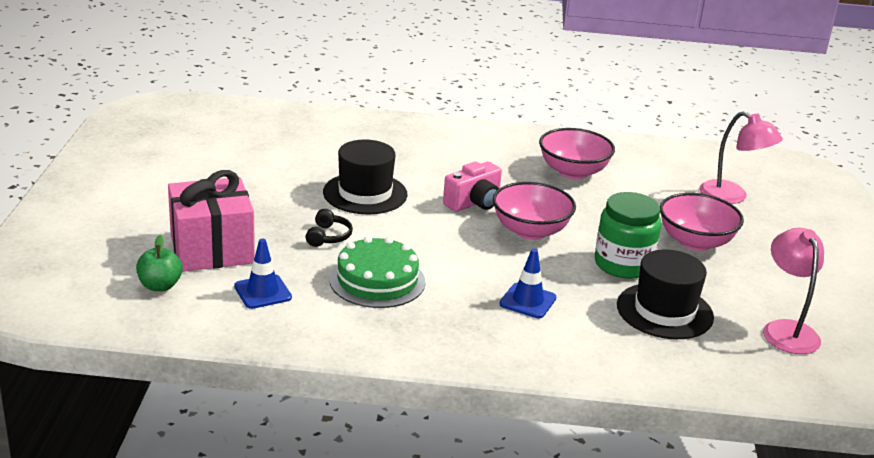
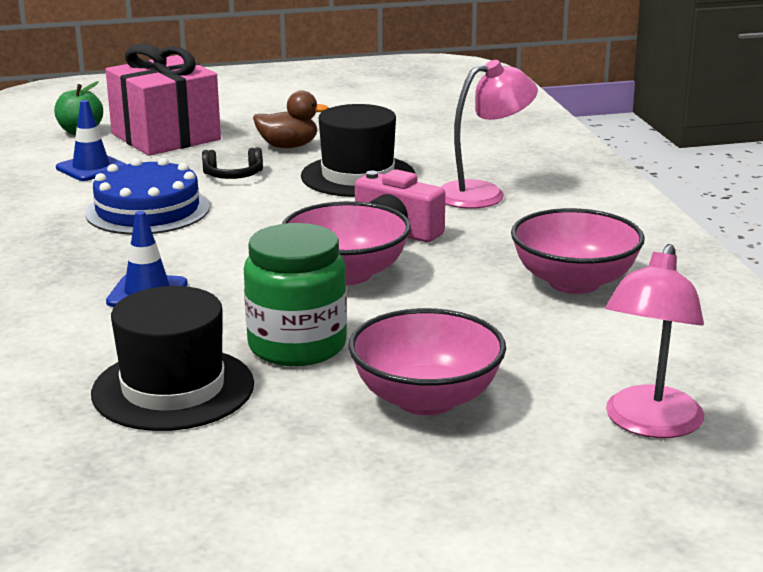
camera: 75 degrees right, 5 degrees down
(281, 205) = (288, 146): none -> brown duck
(377, 280) = (147, 210): green cake -> blue cake
(786, 330) = (169, 504): pink lamp -> pink lamp (483, 194)

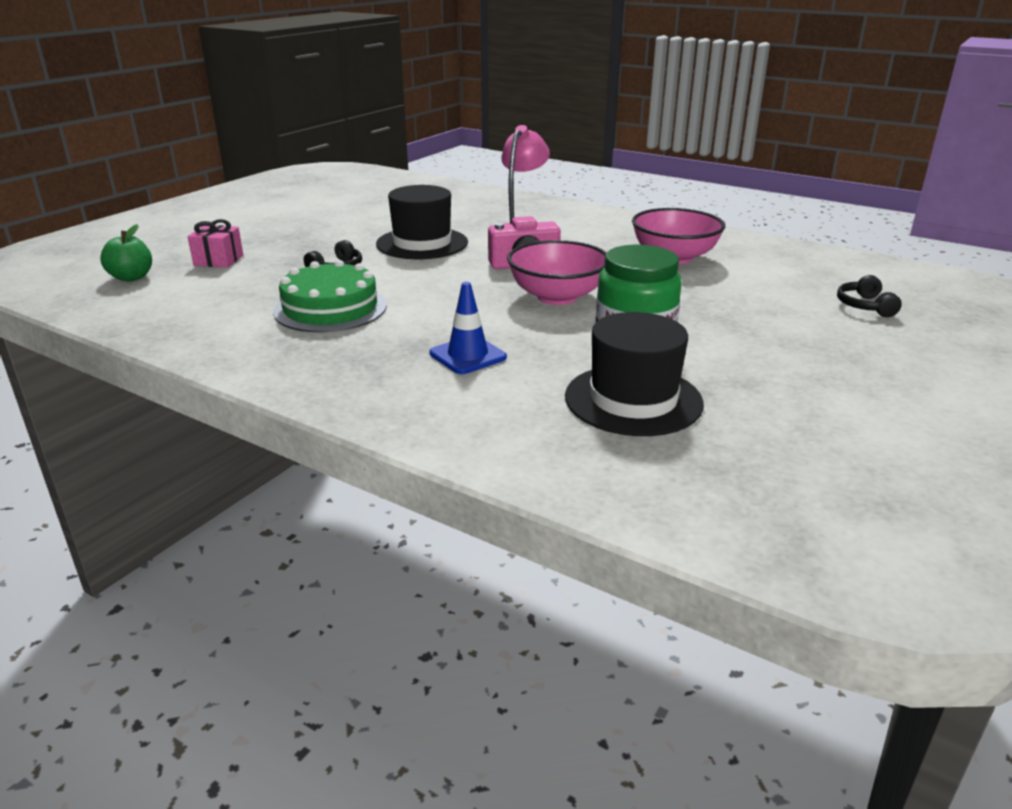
camera: 45 degrees left, 5 degrees up
(91, 168) = (209, 297): blue traffic cone -> none
(147, 210) = (330, 308): blue cake -> green cake
(165, 137) = (218, 260): pink gift -> pink gift, size x0.48
(288, 146) = (330, 240): brown duck -> none
(426, 399) = (761, 340): pink bowl -> none
(649, 424) = (865, 306): pink lamp -> black headphones

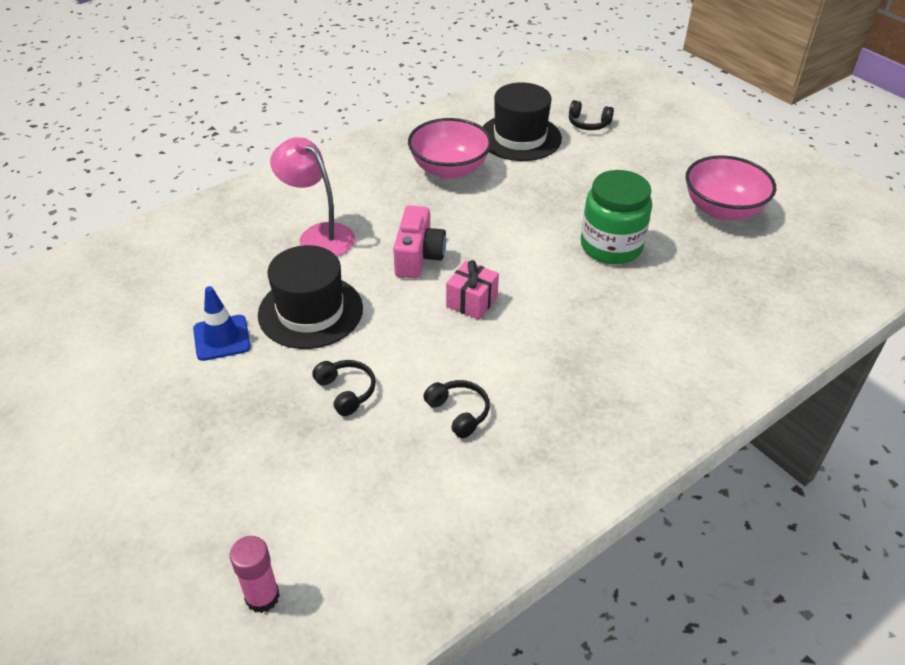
camera: 70 degrees left, 15 degrees up
(131, 277) = (262, 597): green apple -> pink glue stick
(218, 260) = (252, 499): pink gift -> pink gift (472, 301)
(330, 308) = (459, 412): green cake -> black headphones
(468, 355) = (600, 339): blue traffic cone -> blue traffic cone (222, 338)
(557, 296) = (502, 258): pink bowl -> pink bowl (722, 209)
(633, 400) = (698, 274): black hat -> black hat (520, 137)

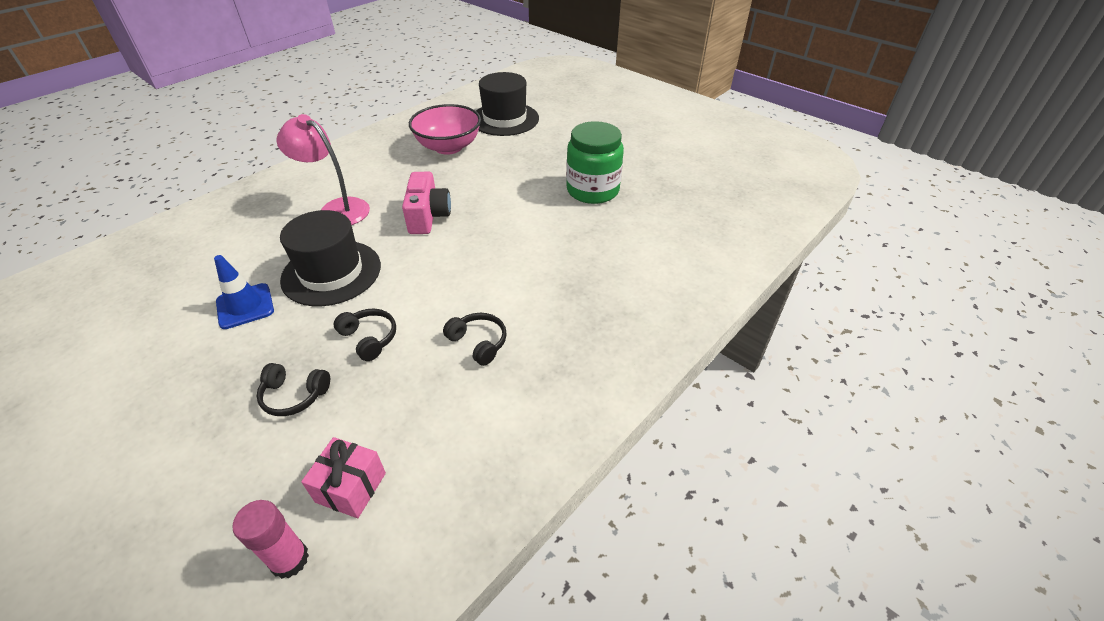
camera: 10 degrees left, 0 degrees up
(472, 301) = (479, 247): pink gift -> pink gift (351, 487)
(588, 123) = (558, 104): black headphones -> black headphones (294, 395)
(722, 209) = (676, 154): pink bowl -> none

